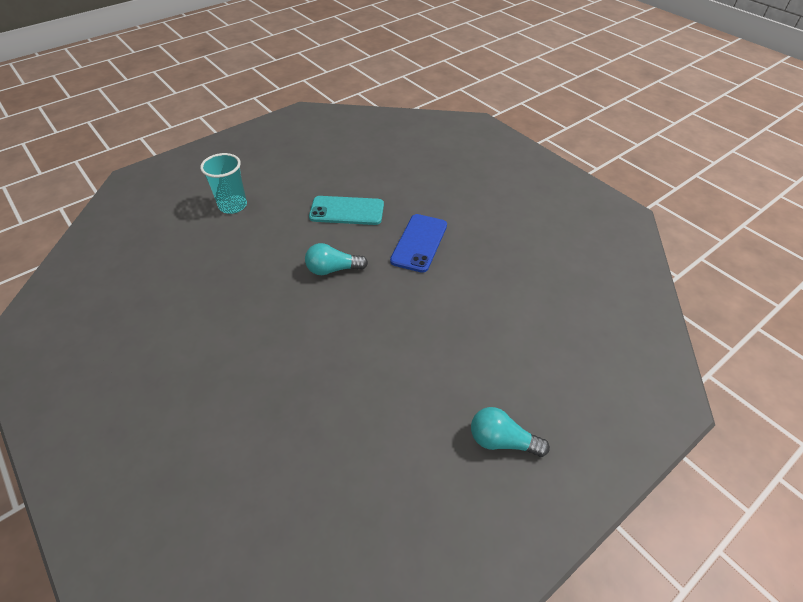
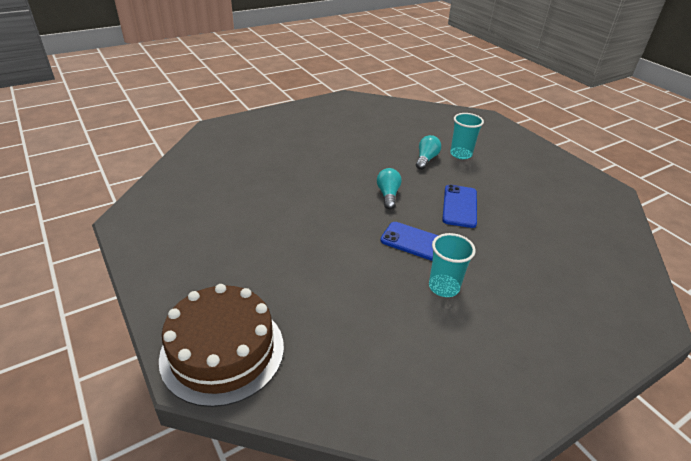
camera: 95 degrees right, 10 degrees down
(347, 211) = (459, 206): turquoise phone -> blue phone
(478, 226) = (444, 287): none -> turquoise cup
(502, 441) = (207, 256): turquoise light bulb -> turquoise light bulb (426, 159)
(631, 382) = (222, 351): none -> brown cake

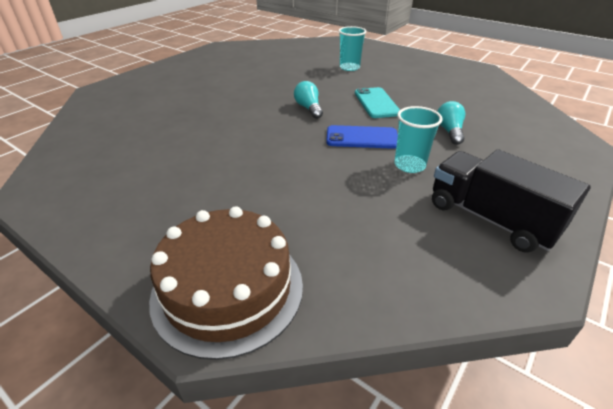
camera: 20 degrees left, 0 degrees up
(426, 159) = (323, 76): turquoise light bulb -> turquoise light bulb (449, 131)
(459, 206) = (376, 103): blue phone -> turquoise phone
(482, 367) = (490, 218): none -> black truck

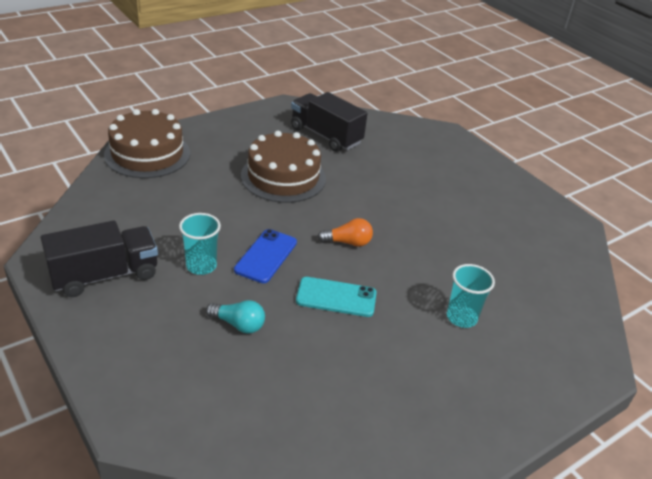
camera: 105 degrees right, 0 degrees up
(120, 148) = (326, 136): none -> black truck
(226, 156) = (283, 177): none -> brown cake
(308, 108) = (348, 242): turquoise light bulb -> orange light bulb

